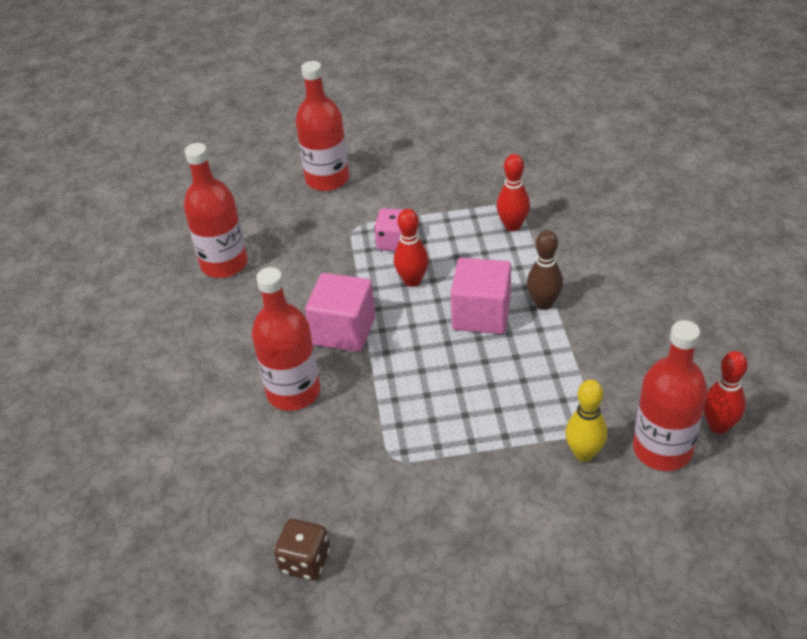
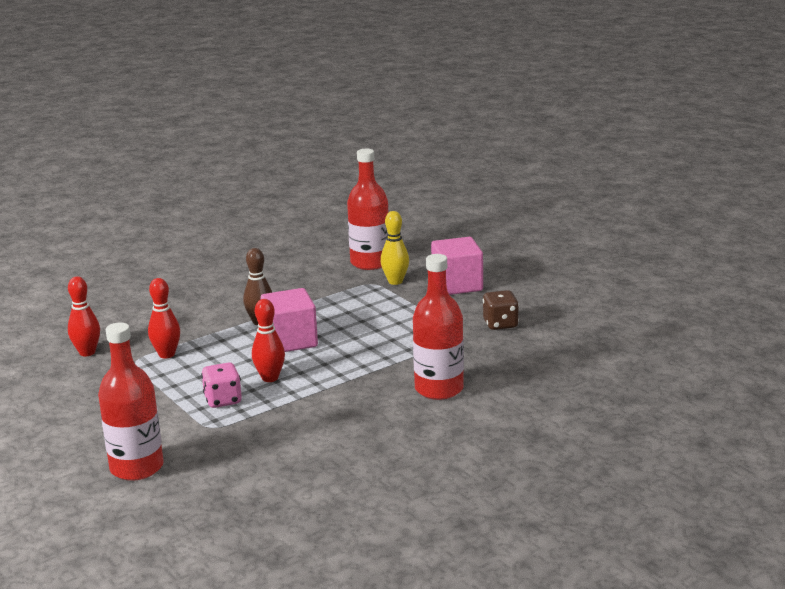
camera: 120 degrees left, 20 degrees down
(224, 264) = (313, 479): red bottle -> none
(305, 561) = (571, 339): brown dice -> brown dice (500, 324)
(344, 331) = (354, 389): pink cube -> pink cube (457, 285)
(718, 426) = (336, 252): red bowling pin -> red bowling pin (87, 352)

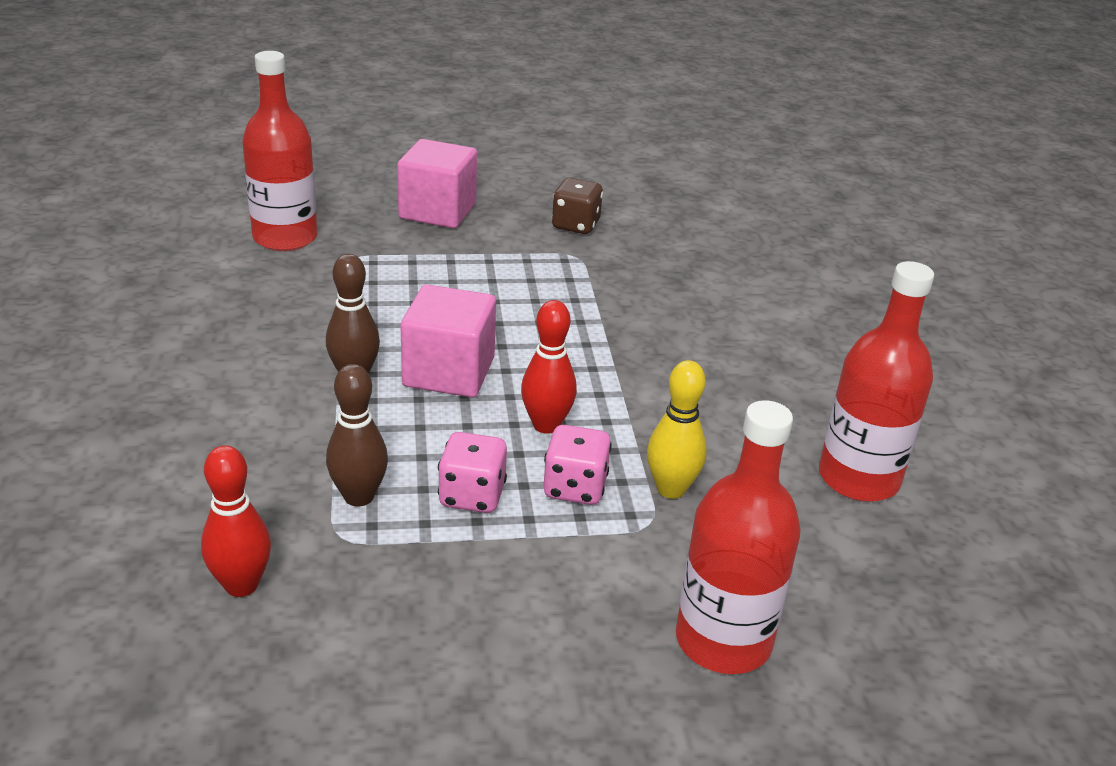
camera: 65 degrees left, 10 degrees up
(167, 354) = (359, 496): red bowling pin -> brown bowling pin
(192, 378) = (472, 496): none -> pink dice
(395, 281) = (370, 242): yellow bowling pin -> yellow bowling pin (671, 489)
(439, 389) = (701, 316): red bottle -> red bottle (858, 478)

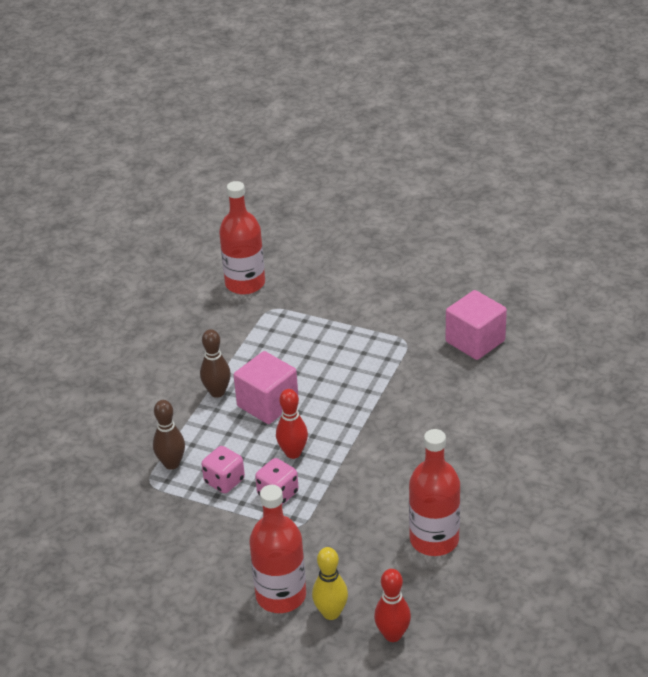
camera: 35 degrees right, 5 degrees up
(241, 585) = (92, 491): red bowling pin -> red bowling pin (392, 635)
(437, 211) = (348, 284): pink cube -> pink cube (475, 341)
(575, 225) = (427, 317): brown dice -> none
(671, 489) = (326, 511): yellow bowling pin -> yellow bowling pin (331, 613)

